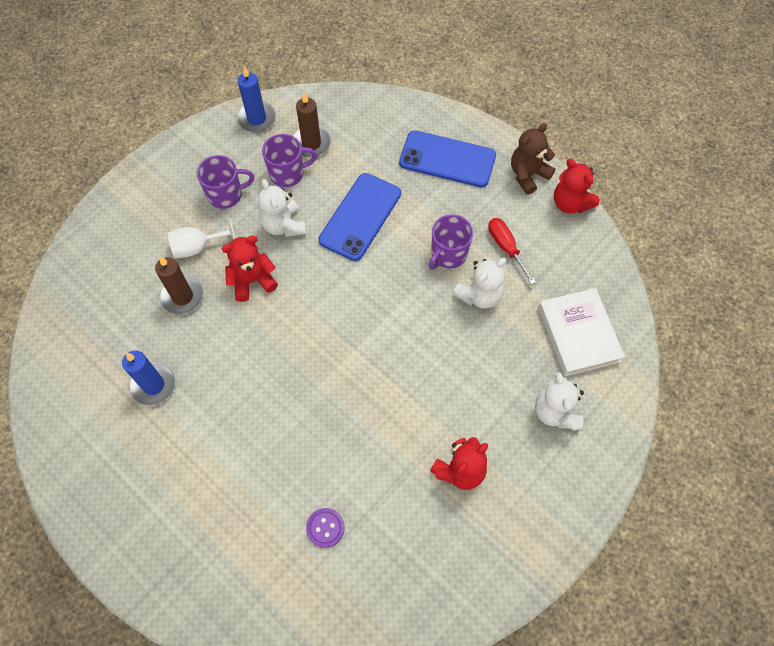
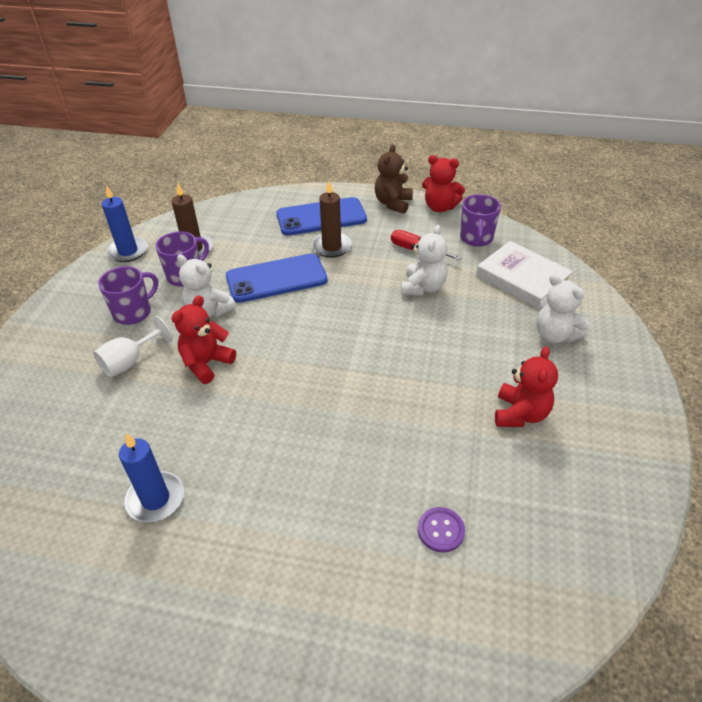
camera: 30 degrees left, 20 degrees down
(182, 296) = (139, 407): brown candle -> brown candle (331, 247)
(360, 217) = (276, 278): blue phone -> blue phone turned 75 degrees clockwise
(448, 255) = (374, 273): purple mug -> purple mug (476, 238)

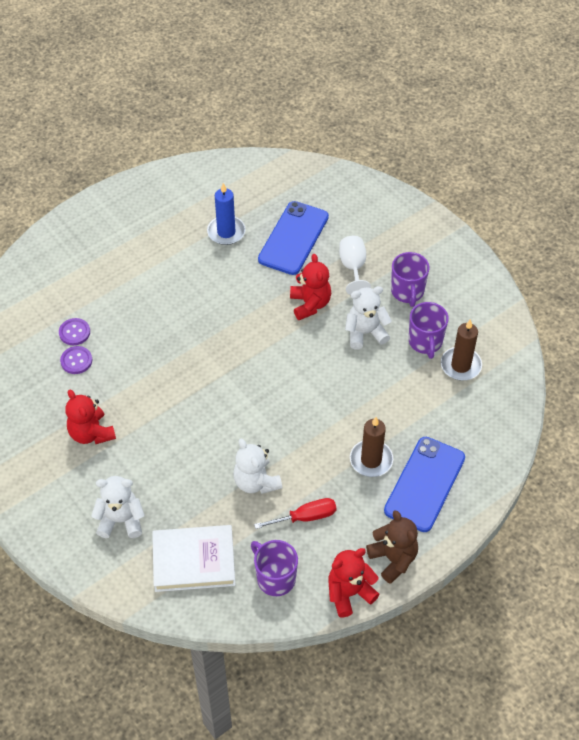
camera: 130 degrees right, 10 degrees up
(128, 251) = (497, 323): blue candle -> none
(276, 278) = (365, 395): blue phone -> blue phone (293, 238)
(469, 495) = (76, 361): none -> purple button

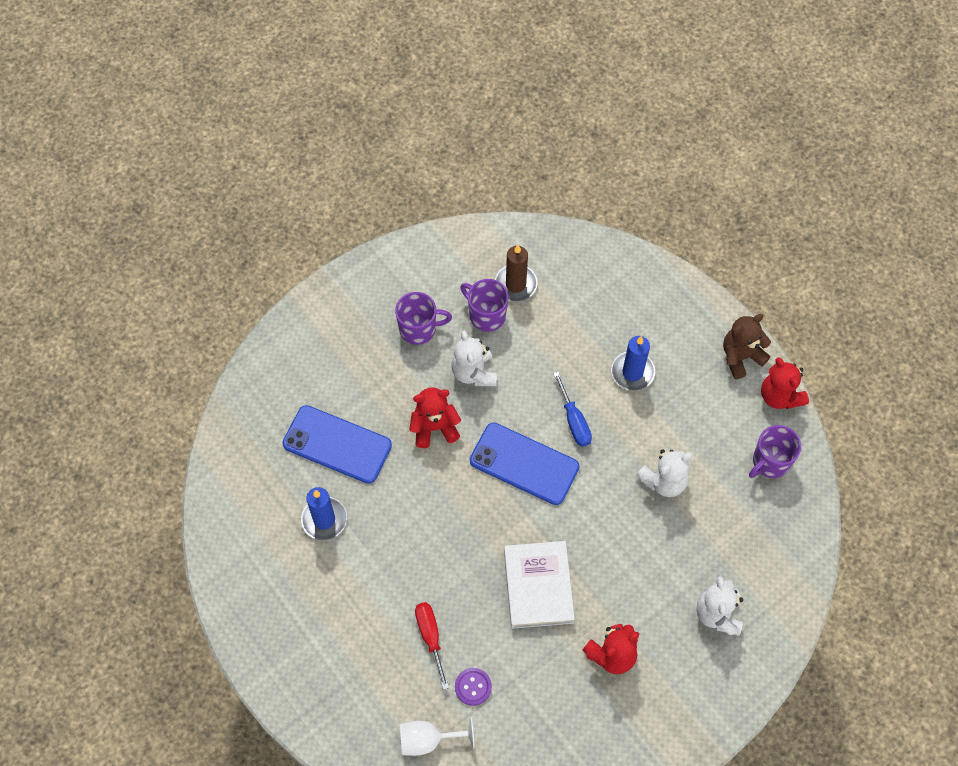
camera: 90 degrees left, 10 degrees up
(76, 361) = (514, 681): purple button -> none
(194, 561) = (758, 539): white book -> white book (538, 586)
(305, 517) = (701, 434): red screwdriver -> red screwdriver (430, 637)
(318, 410) = (574, 421): none -> blue screwdriver
(353, 268) = (383, 382): white goblet -> white goblet (428, 740)
(371, 460) = (632, 372): brown candle -> blue candle
(425, 342) = (486, 315): purple mug -> purple mug turned 135 degrees counterclockwise
(425, 484) = (657, 325): blue phone -> blue phone (524, 464)

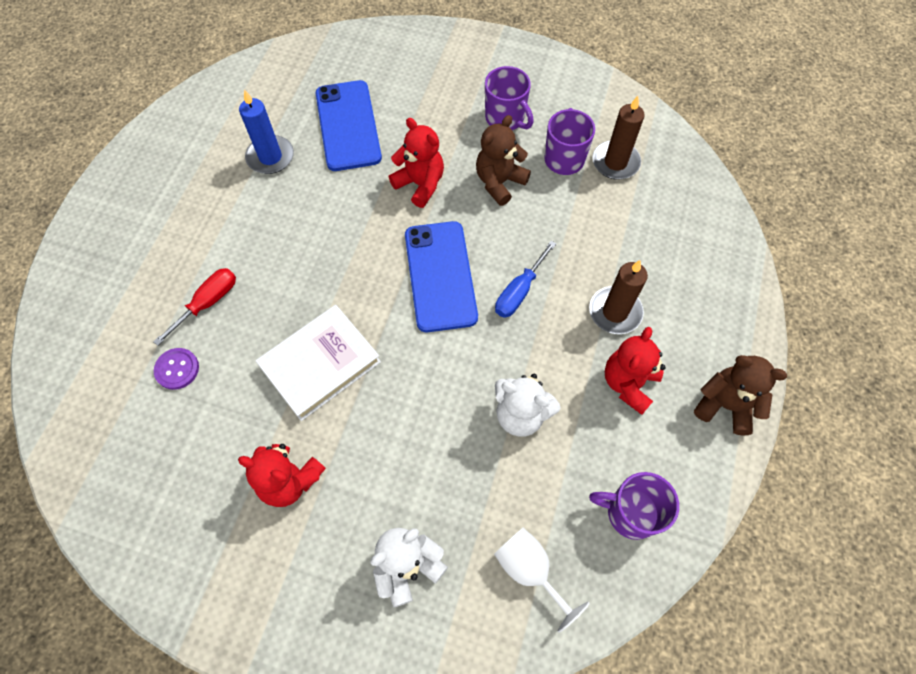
camera: 55 degrees right, 0 degrees up
(428, 740) = (100, 362): white goblet -> white goblet (530, 570)
(474, 372) = (499, 182): white teddy bear -> brown teddy bear
(632, 372) = (615, 312): blue candle -> brown candle
(779, 396) = (716, 474): red teddy bear -> red teddy bear (628, 383)

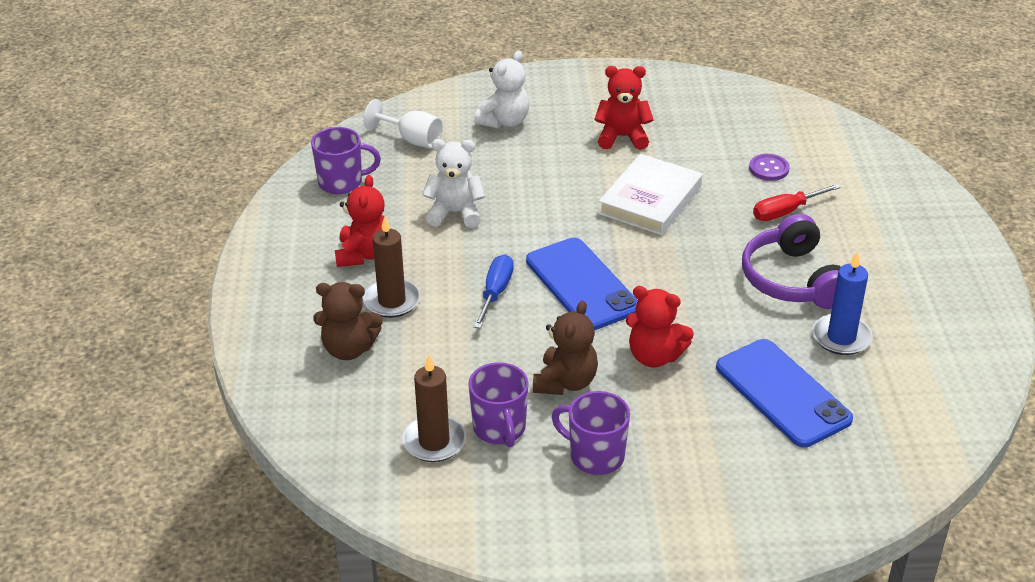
camera: 160 degrees right, 25 degrees down
(208, 303) = (786, 212): red screwdriver -> red screwdriver turned 45 degrees clockwise
(263, 223) = (793, 280): none -> purple headphones
(725, 405) = (269, 261): brown teddy bear -> brown teddy bear (349, 349)

